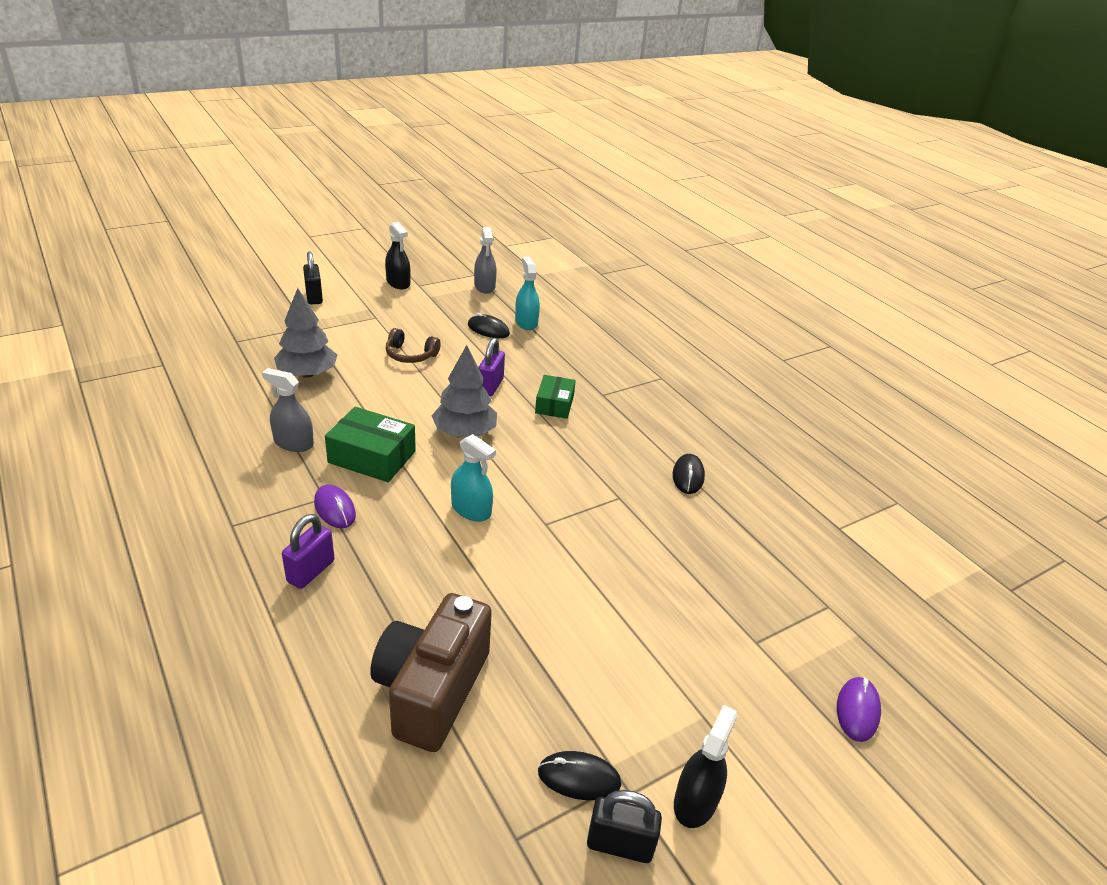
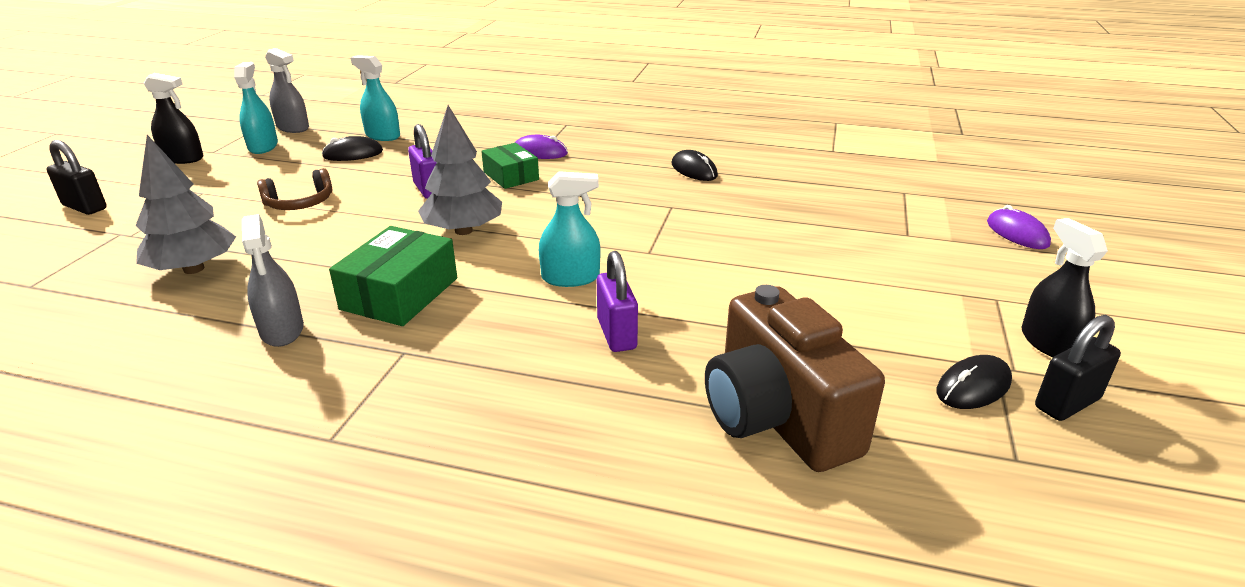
camera: 40 degrees left, 5 degrees down
(293, 443) = (282, 330): grey spray bottle -> grey spray bottle turned 90 degrees counterclockwise
(311, 571) = (500, 415): purple padlock -> purple padlock (616, 334)
(335, 509) = (433, 353): purple mouse -> purple mouse (539, 152)
(372, 457) = (399, 293): green box -> green box turned 45 degrees counterclockwise
(449, 295) = (263, 146): none -> turquoise spray bottle

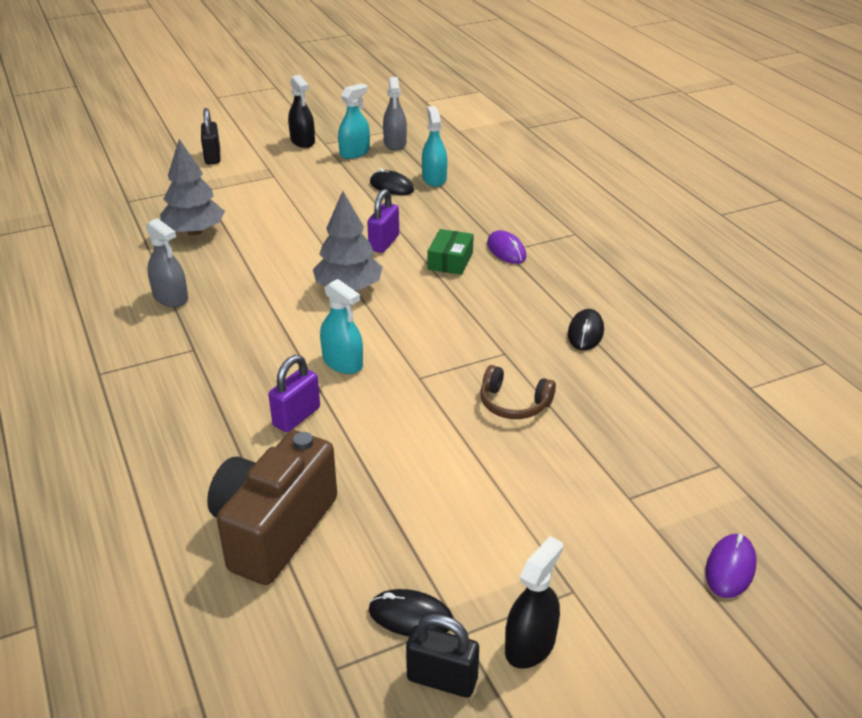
camera: 50 degrees right, 5 degrees up
(282, 330) = (170, 297): grey spray bottle -> grey spray bottle turned 75 degrees counterclockwise
(300, 203) = (304, 213): brown headphones -> brown headphones (513, 404)
(399, 293) = (248, 311): green box -> none

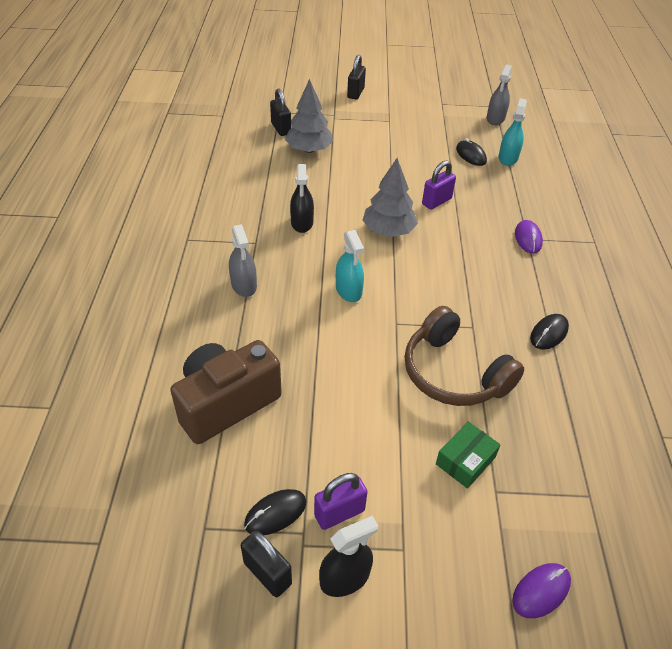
camera: 25 degrees right, 10 degrees up
(142, 218) = (281, 128): none -> black padlock
(170, 297) = (264, 197): grey spray bottle -> grey spray bottle (244, 285)
(296, 417) = (292, 322): purple padlock -> purple padlock (339, 513)
(302, 141) = (427, 97): black spray bottle -> black spray bottle (302, 223)
(354, 153) = (460, 118): turquoise spray bottle -> none
(411, 616) = (275, 513): black mouse -> black mouse turned 75 degrees counterclockwise
(450, 261) = (478, 233): green box -> green box (465, 460)
(513, 404) = (453, 373): brown headphones -> brown headphones, size x1.83

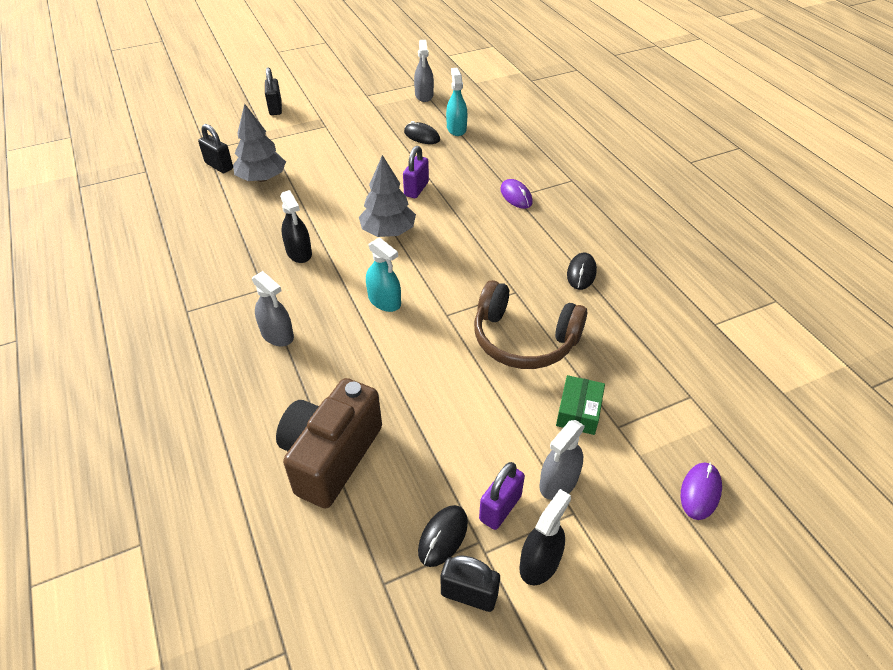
camera: 25 degrees left, 0 degrees up
(406, 515) = (558, 482): none -> grey spray bottle

